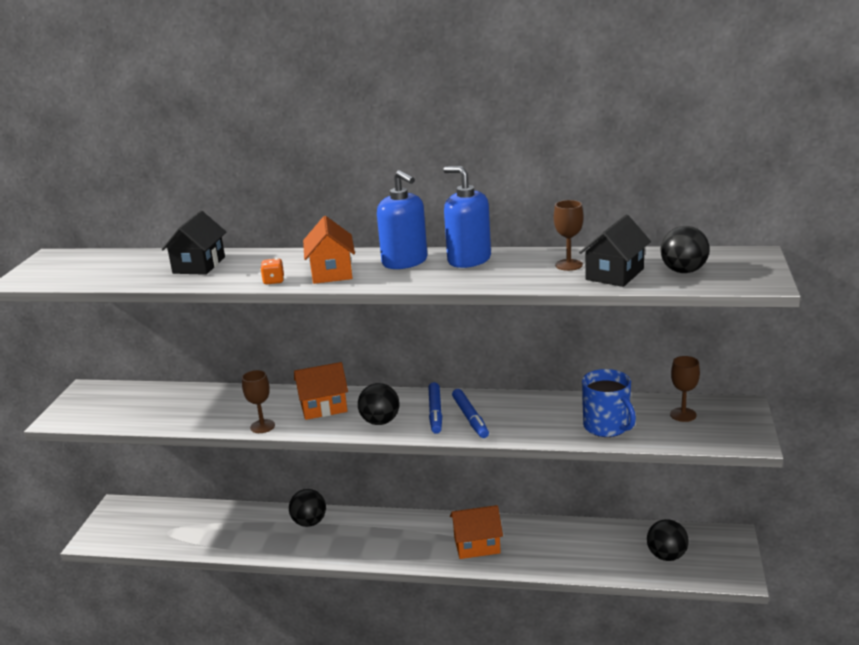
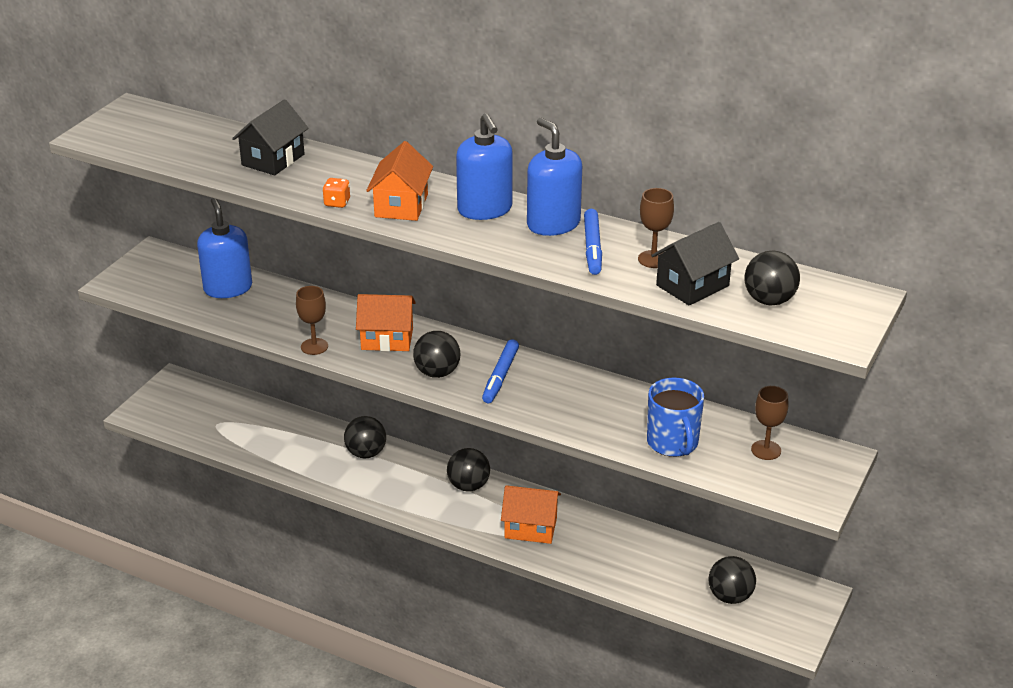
camera: 15 degrees right, 10 degrees up
(164, 401) = (228, 288): none -> blue soap dispenser
(408, 526) = (468, 486): none -> black ball
(470, 418) = (533, 393): blue marker -> blue marker (592, 248)

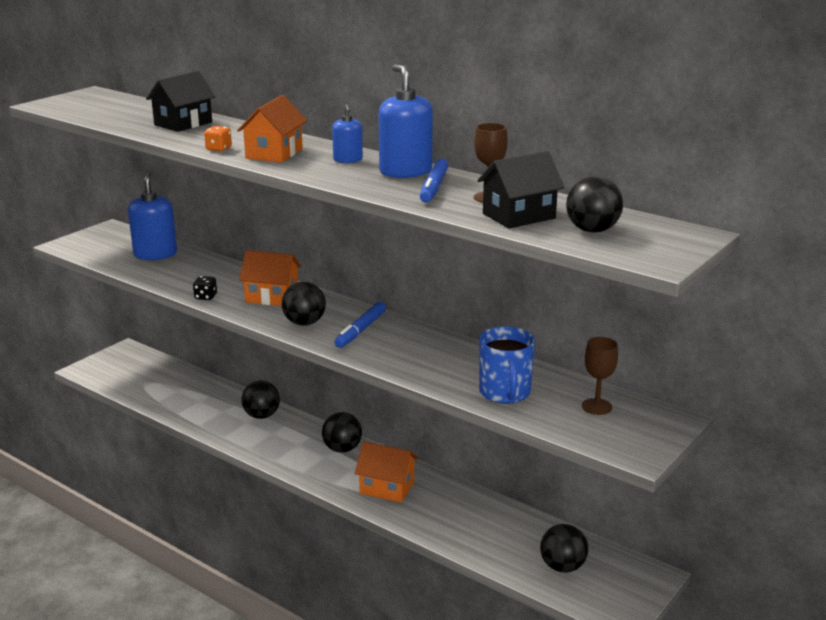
camera: 10 degrees right, 10 degrees down
(314, 346) = (205, 297): brown goblet -> black dice
(485, 209) = (348, 160): blue soap dispenser -> blue soap dispenser, size x0.56

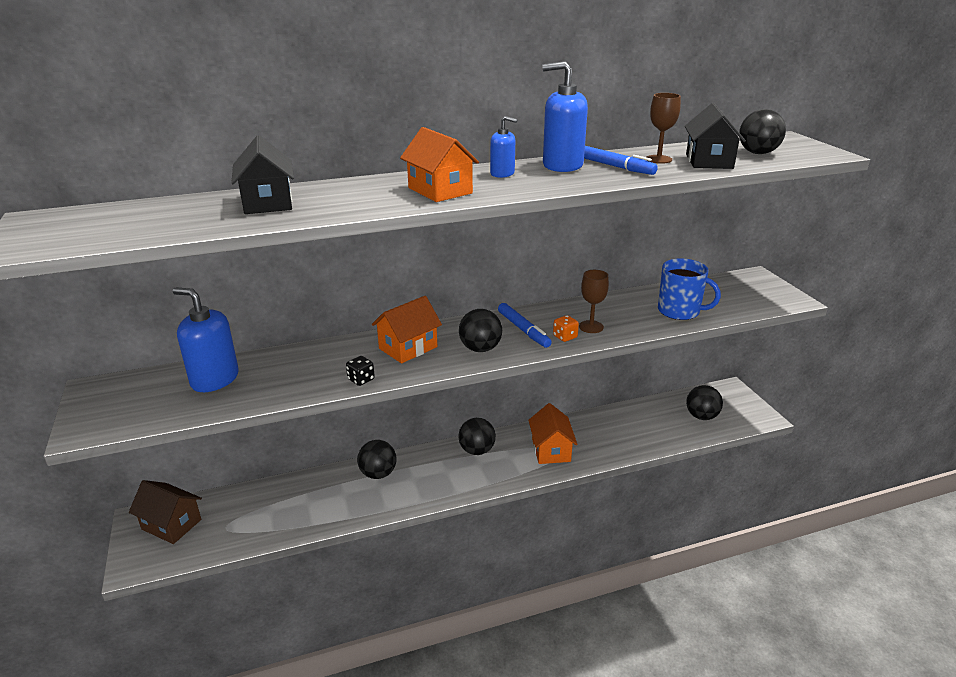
camera: 55 degrees left, 5 degrees up
(130, 363) = (171, 524): none -> brown house
(218, 149) = (386, 205): orange dice -> orange dice (565, 337)
(387, 488) = (551, 450): orange house -> orange house turned 60 degrees counterclockwise
(596, 407) = (723, 290): brown goblet -> brown goblet (591, 327)

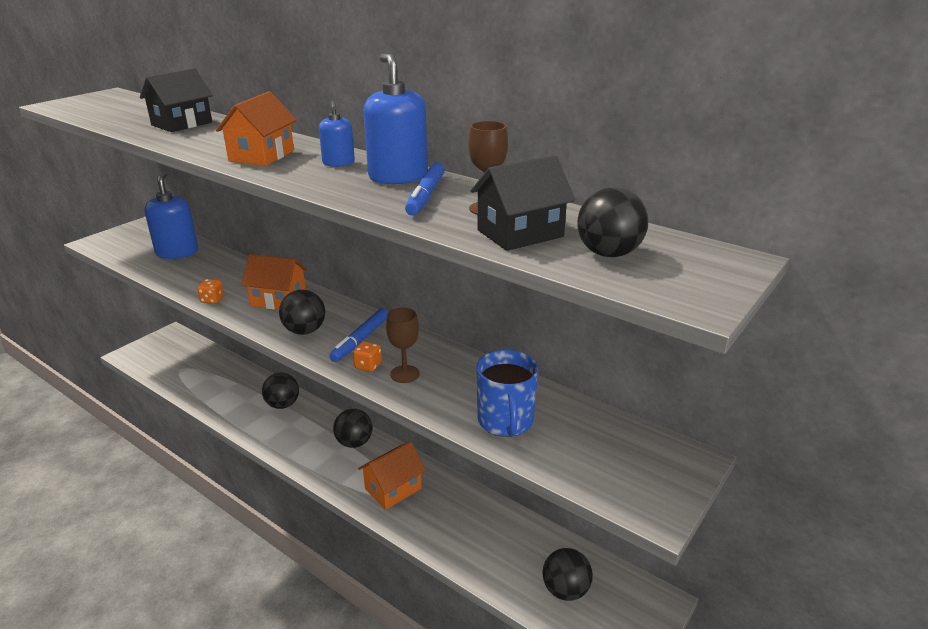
camera: 55 degrees right, 0 degrees up
(171, 524) = (172, 347): brown house -> none
(361, 380) = (212, 300): black dice -> orange dice

